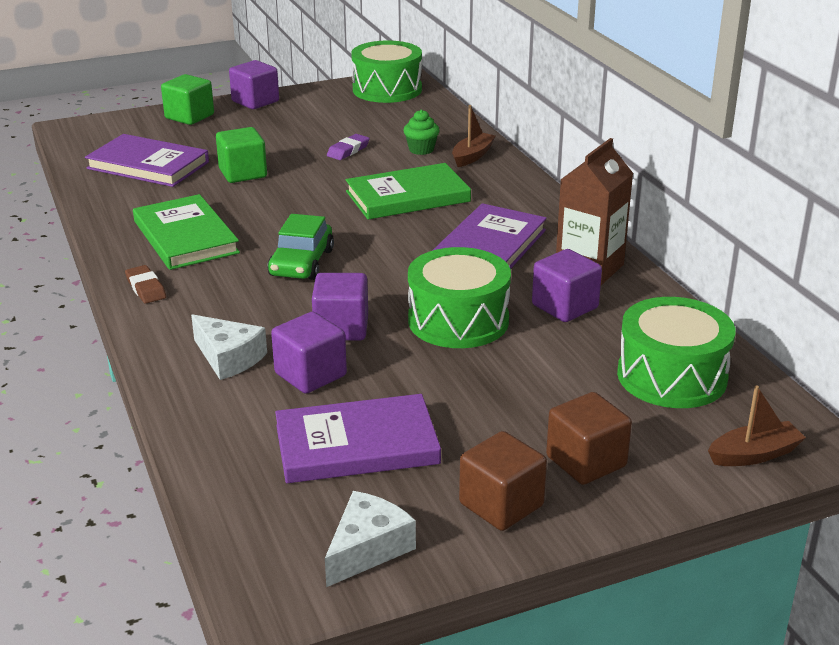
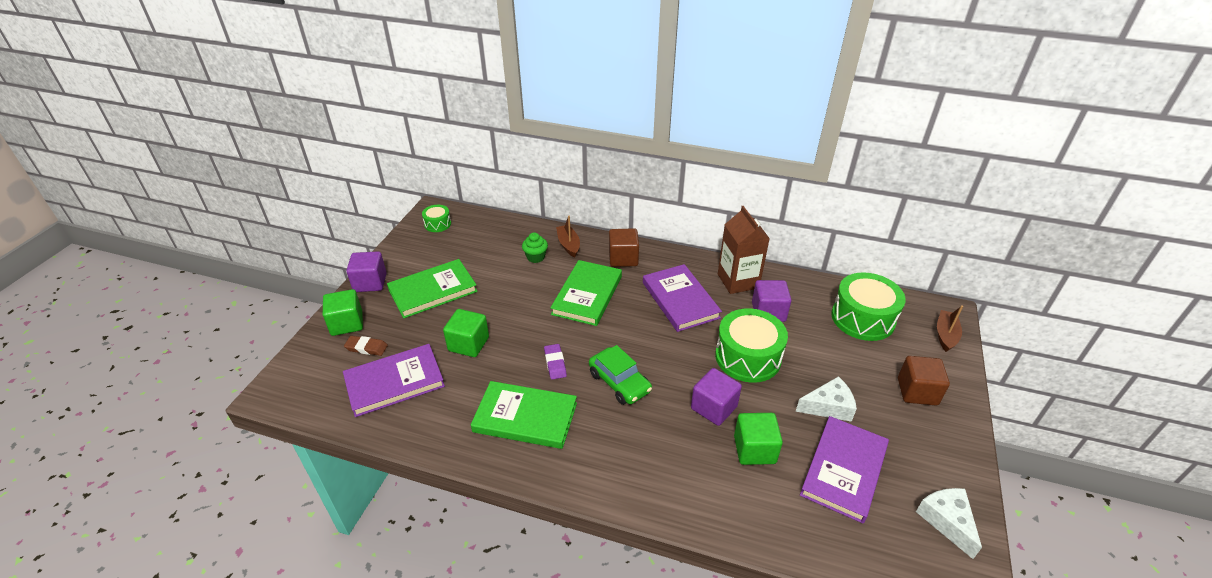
camera: 50 degrees left, 10 degrees up
(146, 288) = (575, 473): brown eraser -> brown eraser (366, 348)
(229, 358) = (704, 477): white cheese -> white cheese (828, 406)
(289, 129) = (433, 291): none -> green book
(310, 374) = (754, 449): purple cube -> green cube
(348, 150) = (498, 284): purple eraser -> purple eraser (555, 363)
(387, 89) = (437, 224): green drum -> green drum, size x0.50
(501, 505) = (936, 444): brown cube -> brown cube (623, 258)

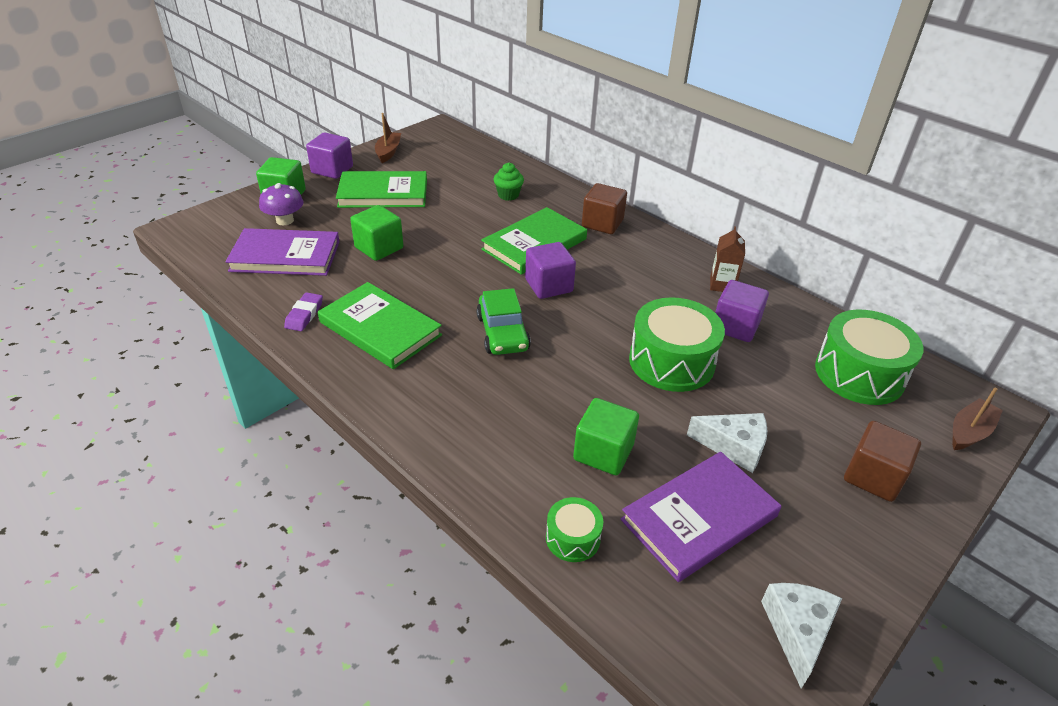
camera: 25 degrees right, 0 degrees up
(366, 348) = (285, 220): brown eraser -> purple mushroom
(437, 224) = (434, 140): green drum -> green drum (573, 538)
(555, 363) = (449, 293): purple eraser -> purple eraser (304, 315)
(568, 245) = (552, 194): brown boat -> brown boat (388, 152)
(680, 300) = (635, 281): purple book -> none
(714, 407) = (589, 394): purple cube -> purple cube (549, 286)
(738, 281) = (722, 285): brown carton -> brown carton, size x0.58

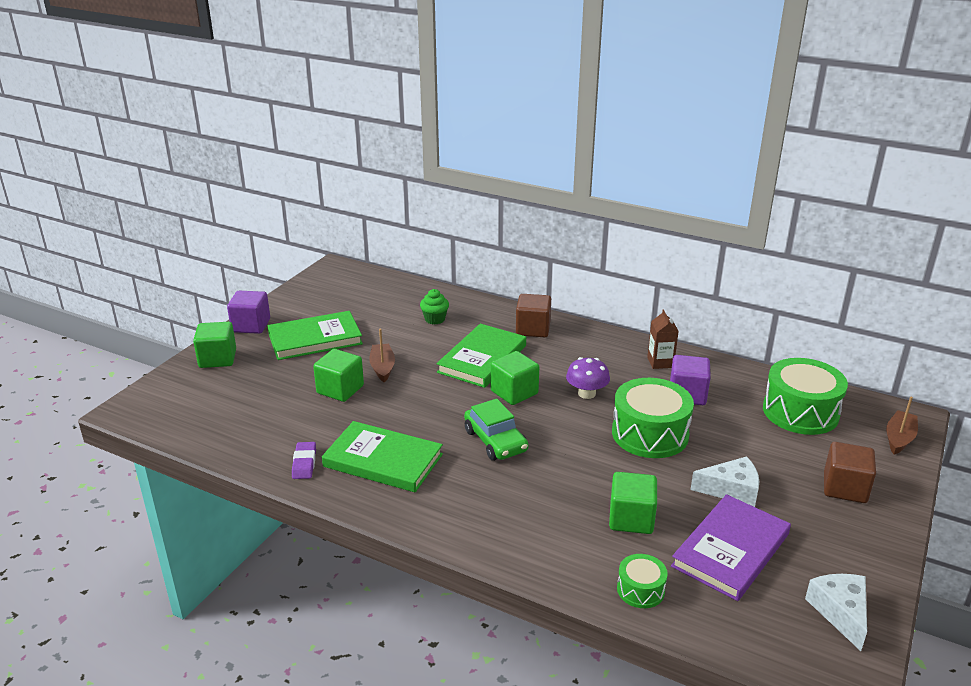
camera: 15 degrees left, 10 degrees down
(285, 220) = (232, 382): purple mushroom -> purple mushroom (586, 393)
(285, 256) = (253, 414): purple book -> none
(388, 152) = (297, 299): brown boat -> brown boat (382, 368)
(549, 286) = (514, 392): purple cube -> green cube

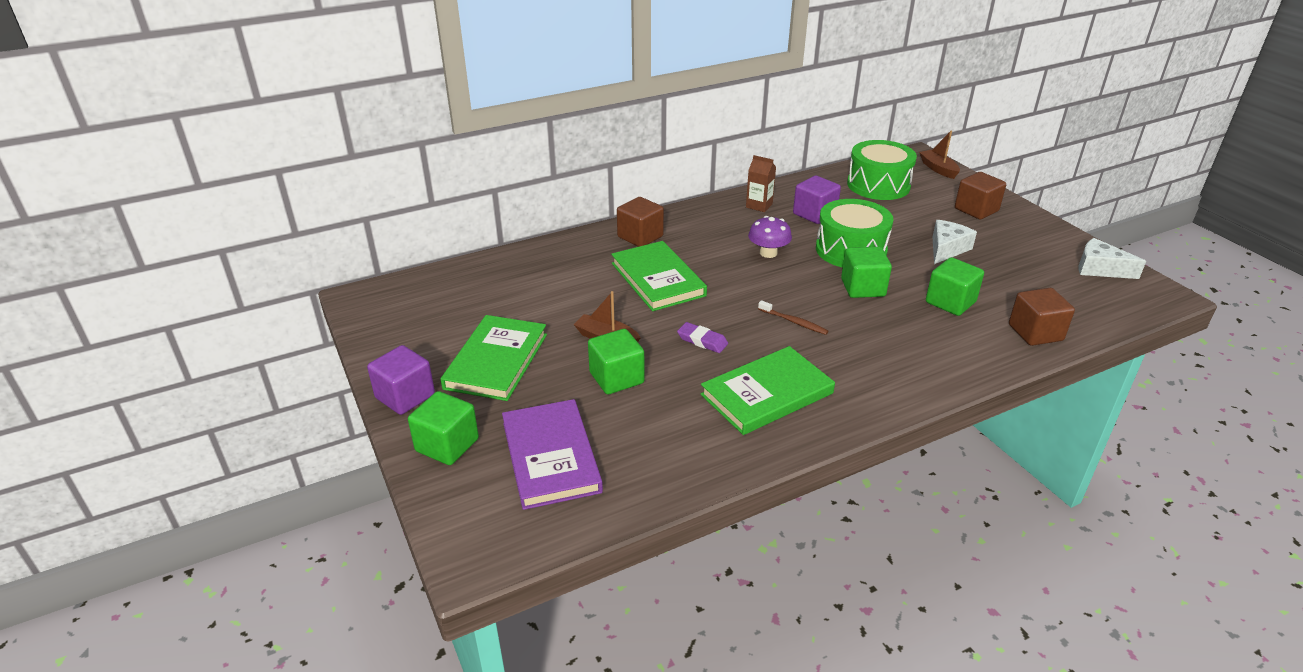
camera: 55 degrees left, 5 degrees up
(304, 463) = (726, 446): purple eraser -> purple eraser (702, 340)
(435, 319) = (556, 277): green cupcake -> none
(495, 441) = (794, 322): green car -> brown toothbrush
(514, 392) = (730, 285): green cube -> green cube (863, 288)
(640, 590) = (1035, 333): green drum -> brown cube
(731, 550) = (1014, 278): purple book -> purple book (551, 457)

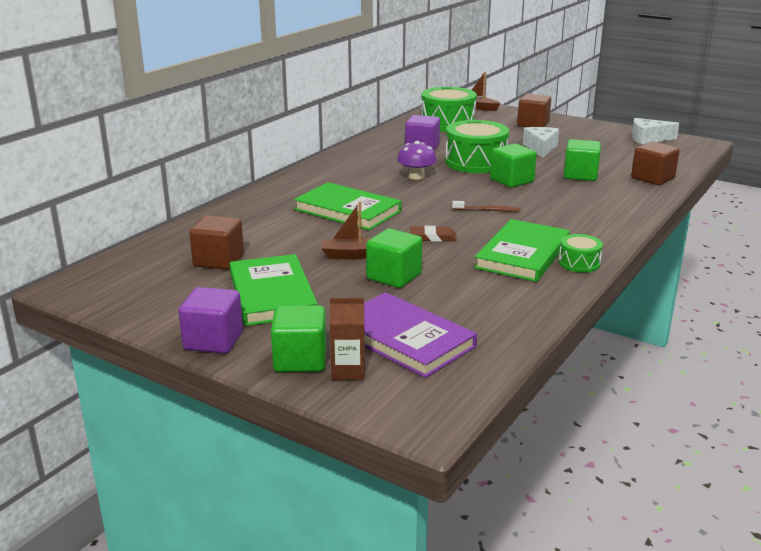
camera: 30 degrees left, 10 degrees down
(640, 237) = (297, 188): brown cube -> brown cube (219, 260)
(702, 340) = (433, 237): purple eraser -> brown eraser
(759, 205) = (372, 151): brown carton -> brown carton (348, 370)
(813, 426) = (579, 263): none -> green drum

